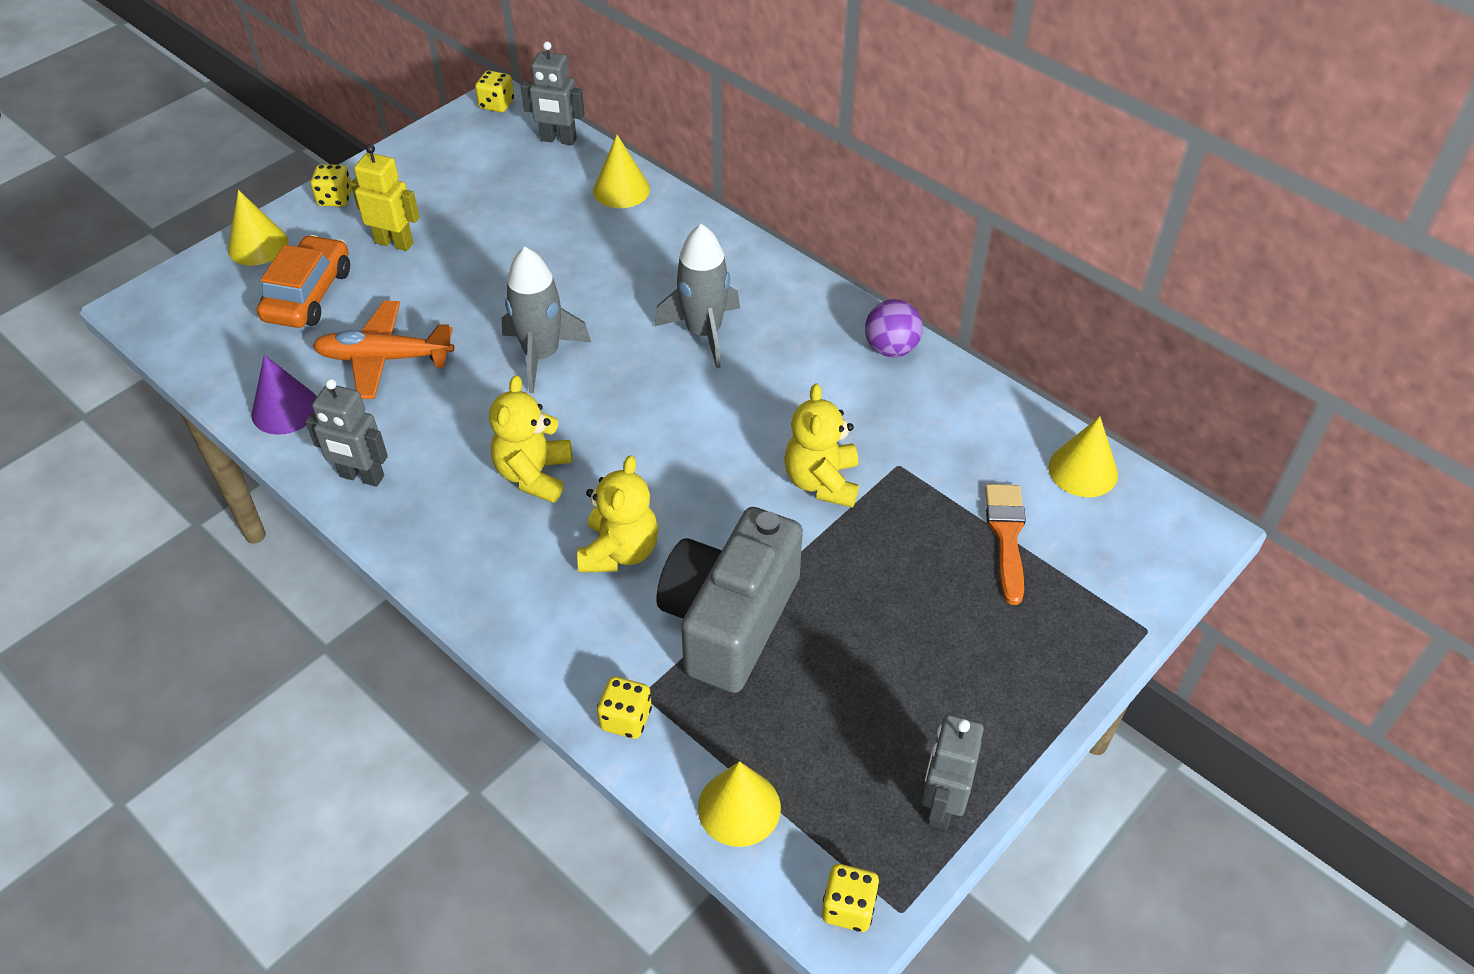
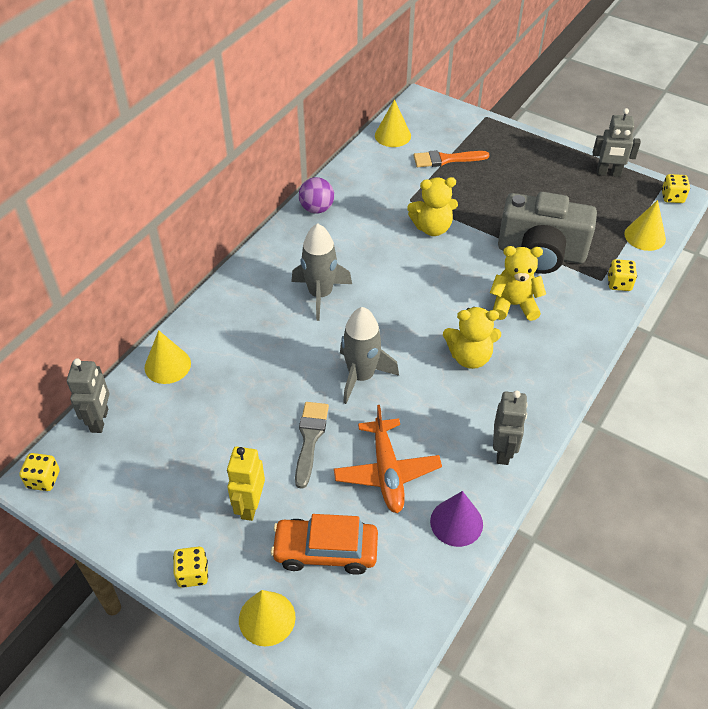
camera: 100 degrees left, 0 degrees up
(462, 297) = (310, 439): none -> grey brush

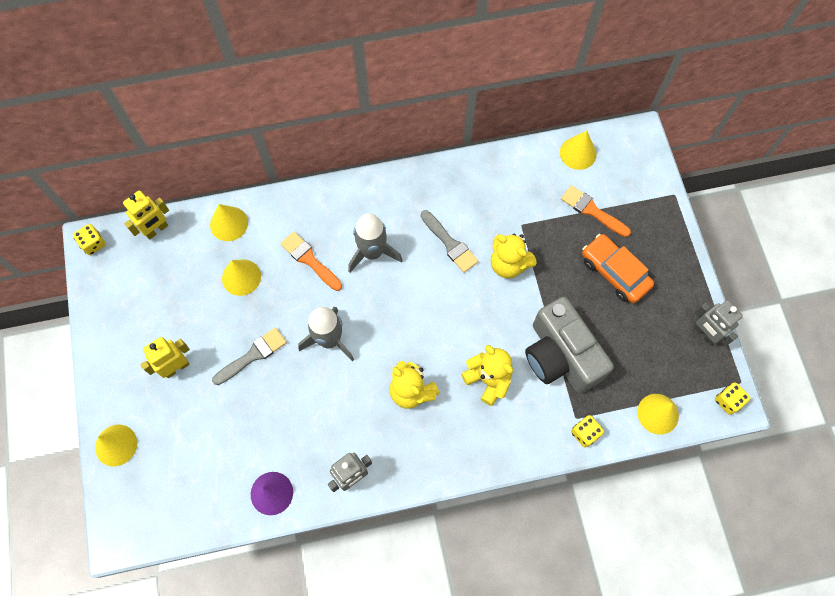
camera: 45 degrees right, 20 degrees up
(100, 420) = (156, 230): grey robot -> yellow robot
(193, 574) = (107, 380): yellow dice -> none
(227, 393) = (241, 277): none -> yellow cone
(274, 337) = (309, 260): none -> orange brush
(317, 209) = (448, 176): purple ball -> none
(325, 551) = (184, 437): orange car -> orange car (614, 272)
(373, 246) = (450, 243): none -> grey brush
(387, 472) = (270, 421): orange plane -> none

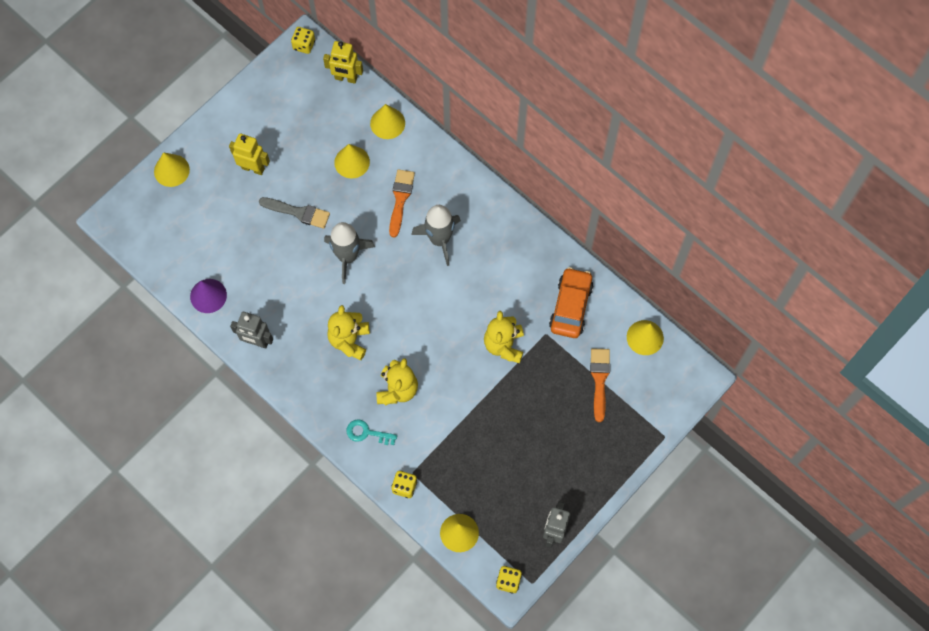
camera: 55 degrees right, 0 degrees up
(450, 243) = (489, 290): grey brush -> none
(511, 433) = (367, 433): none -> turquoise key
(560, 356) = (454, 431): grey camera -> none
(614, 272) = (556, 430): orange car -> orange car (570, 306)

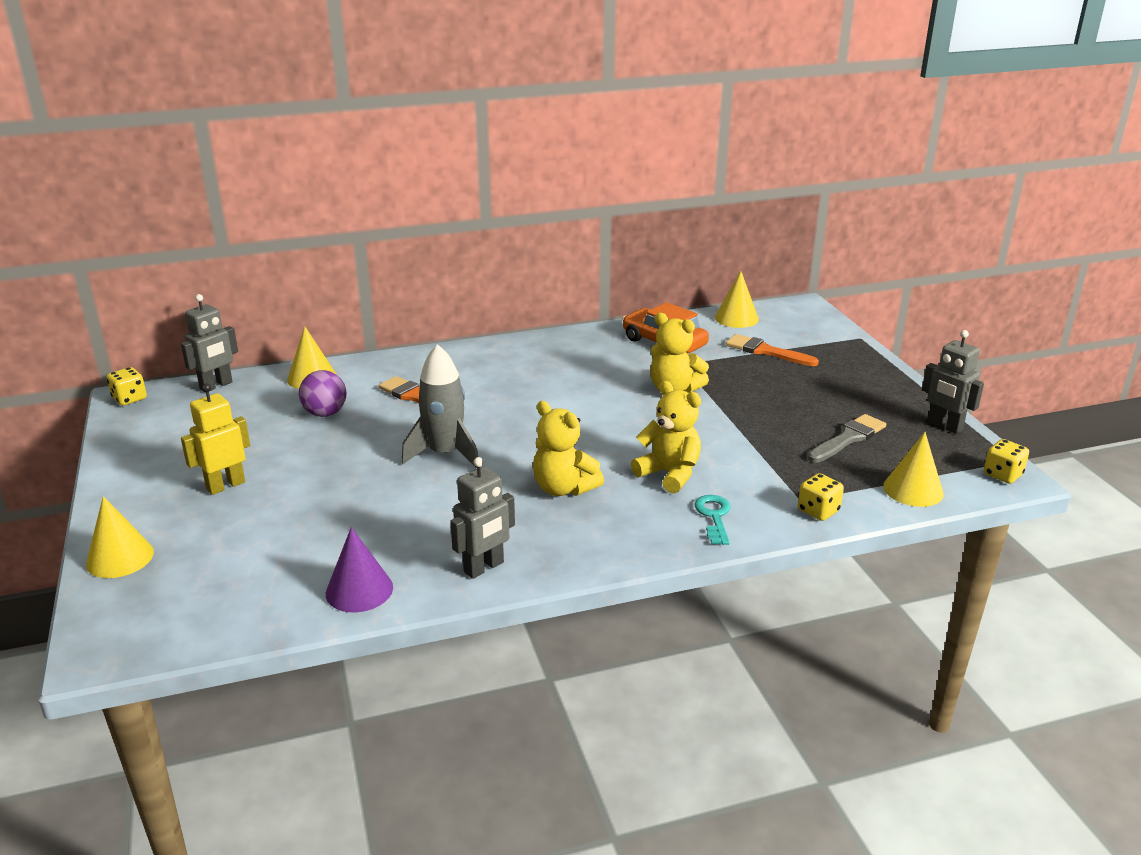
camera: 60 degrees left, 40 degrees down
(298, 212) = (337, 471): grey brush -> grey brush (848, 438)
(346, 78) = (216, 386): yellow robot -> grey robot
(352, 162) = (325, 413): yellow cone -> purple ball
(367, 433) = (714, 516): turquoise key -> turquoise key turned 135 degrees clockwise
(439, 239) = (498, 389): grey rocket -> none

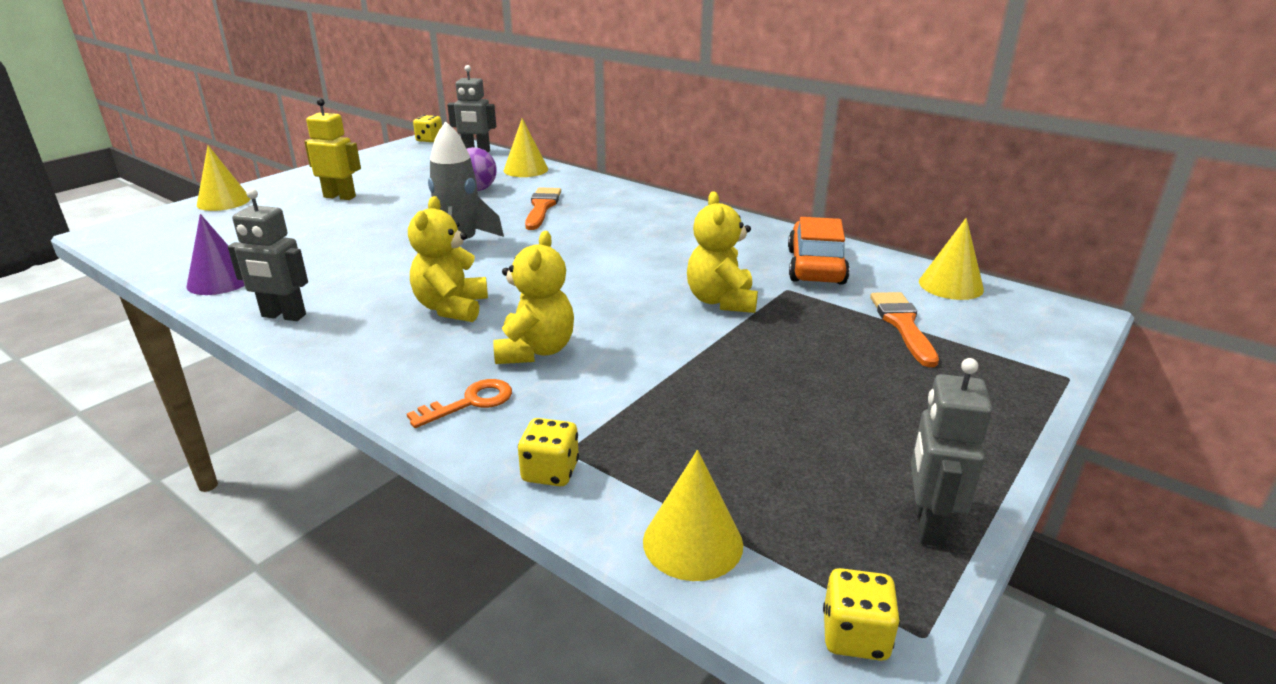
camera: 55 degrees right, 0 degrees up
(714, 516) = (470, 402): turquoise key -> orange key
(848, 438) = (767, 444): grey brush -> none

